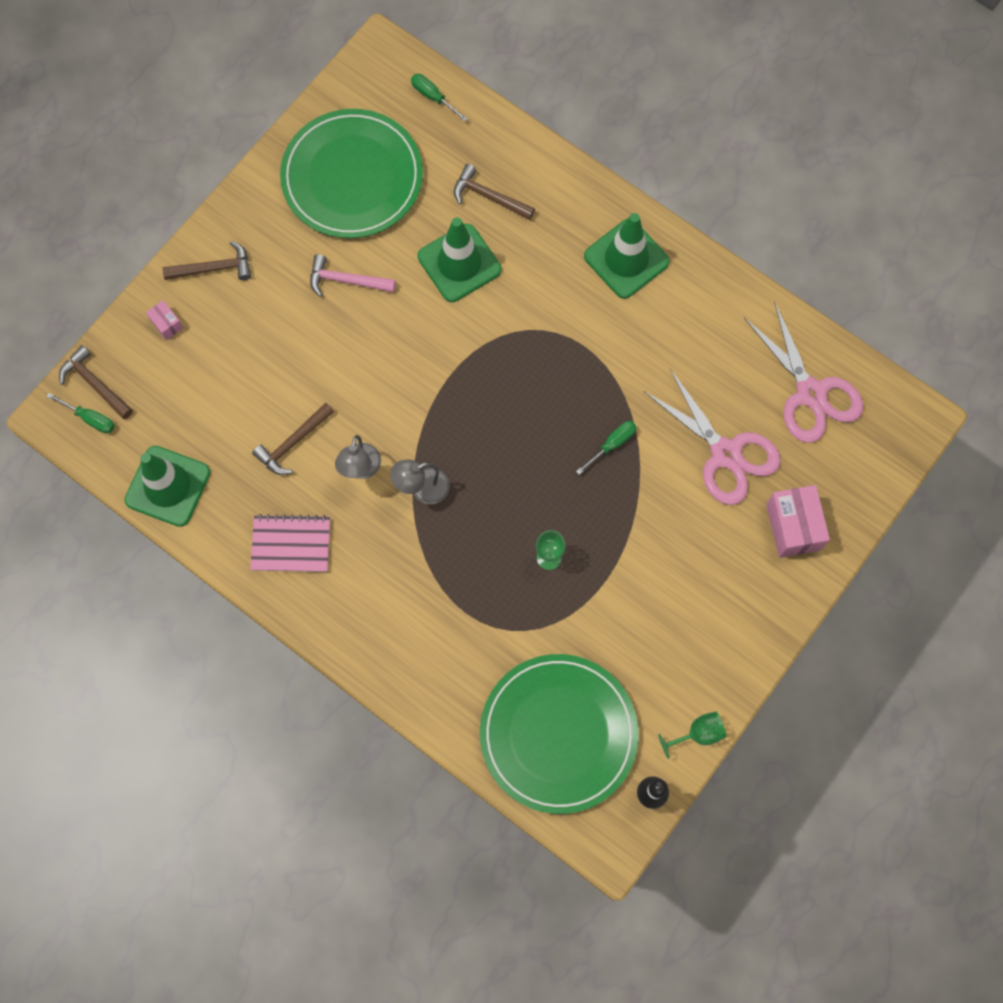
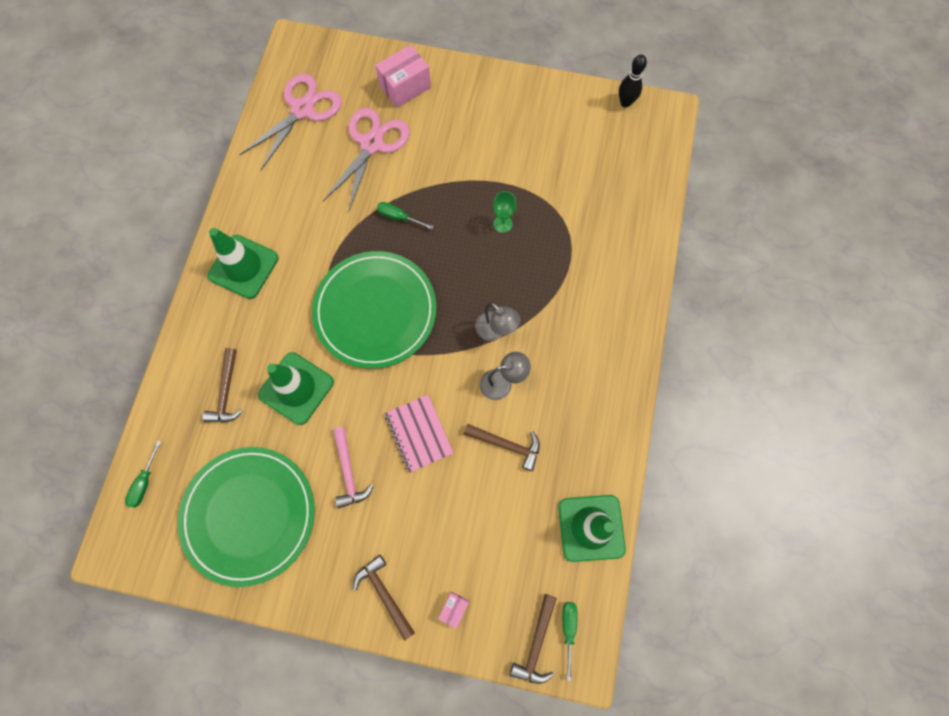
camera: 115 degrees left, 0 degrees up
(291, 544) = (586, 405): pink notebook -> pink notebook (418, 433)
(558, 734) = (619, 168): green plate -> green plate (375, 311)
(698, 734) = (572, 91): green goblet -> none

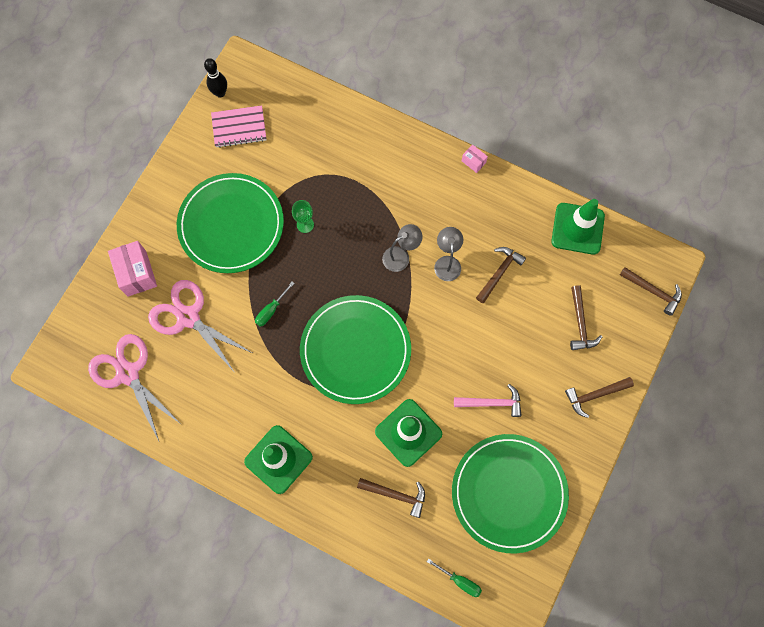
camera: 75 degrees left, 0 degrees up
(418, 433) = (473, 339): pink notebook -> pink notebook (239, 127)
(454, 608) = (616, 345): pink box -> pink box (473, 162)
(470, 556) = (580, 323): none -> brown hammer
(481, 154) = (231, 225): none -> green plate
(568, 629) = (647, 266): green screwdriver -> none

